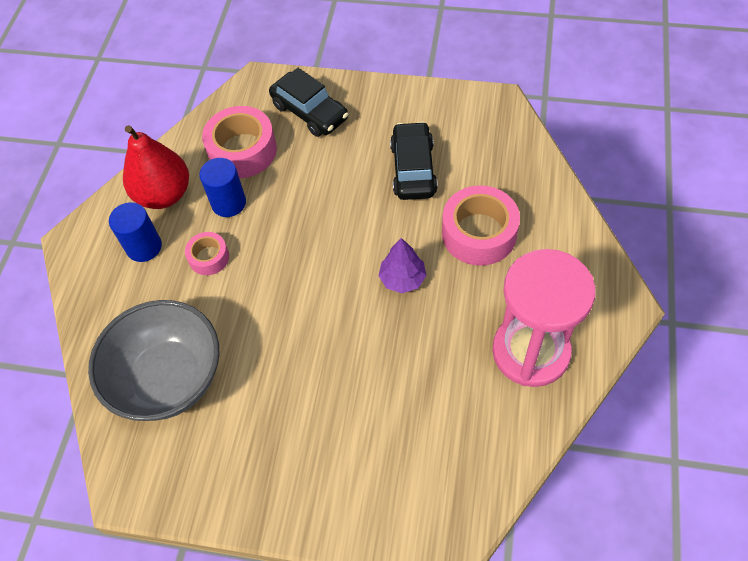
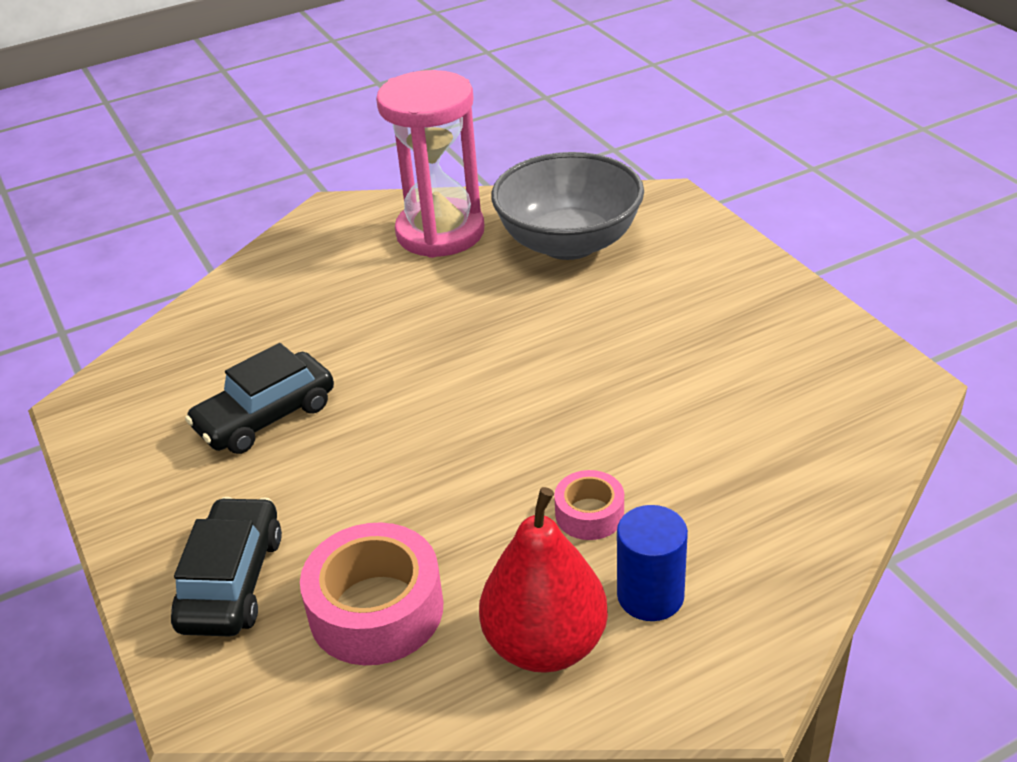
camera: 130 degrees left, 20 degrees down
(168, 378) = (772, 435): grey bowl -> grey bowl (569, 243)
(228, 203) = (486, 556): blue cylinder -> none
(402, 279) = (442, 342): purple tree -> none
(479, 233) = (324, 322): pink tape -> none

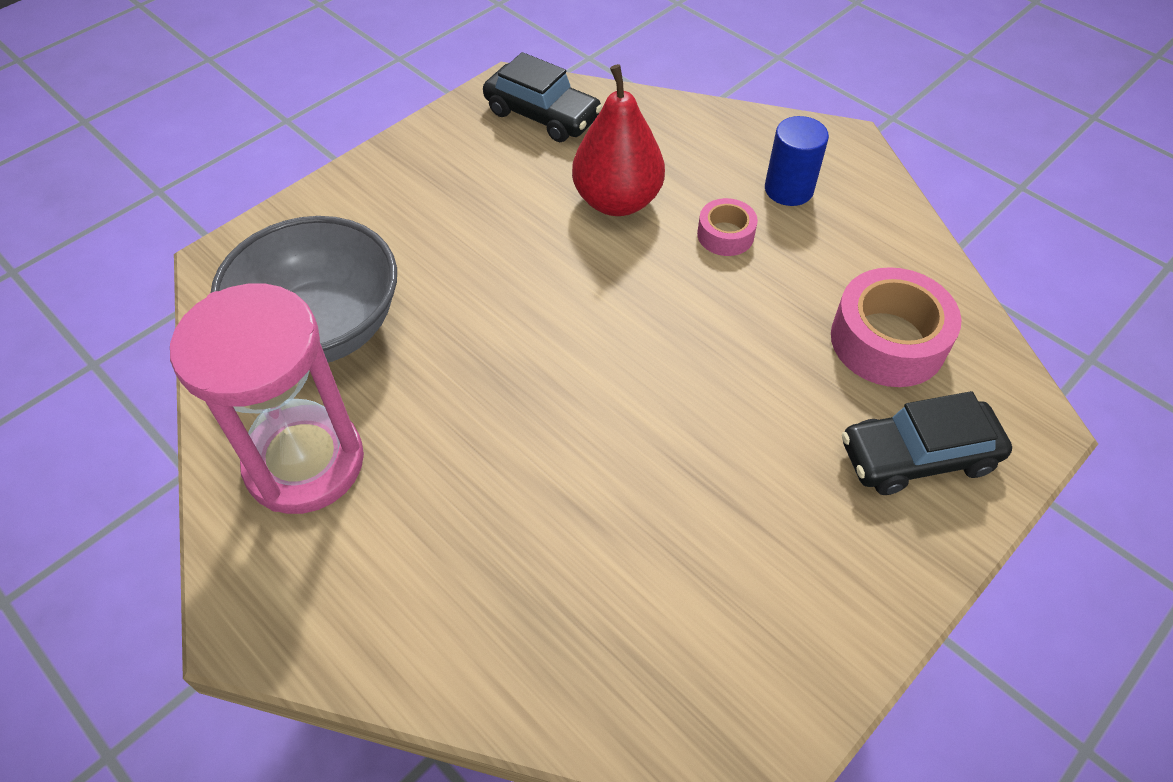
camera: 110 degrees left, 15 degrees up
(265, 417) = (700, 522): black car -> black car (542, 115)
(545, 644) = (861, 234): red pear -> red pear (617, 201)

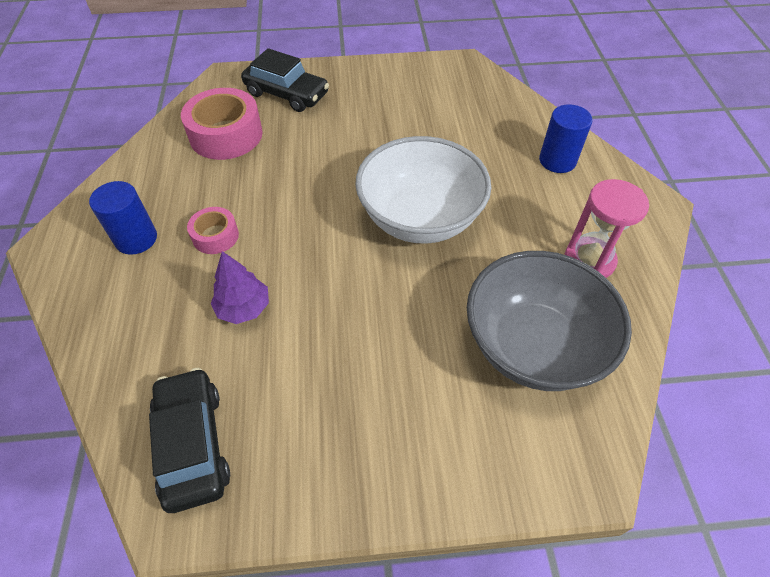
camera: 140 degrees left, 0 degrees up
(305, 463) = (589, 260): pink hourglass -> pink hourglass, size x0.62
(431, 611) = (557, 160): none -> blue cylinder
(544, 387) = (420, 218): none -> white bowl
(617, 201) = (244, 308): red pear -> purple tree

